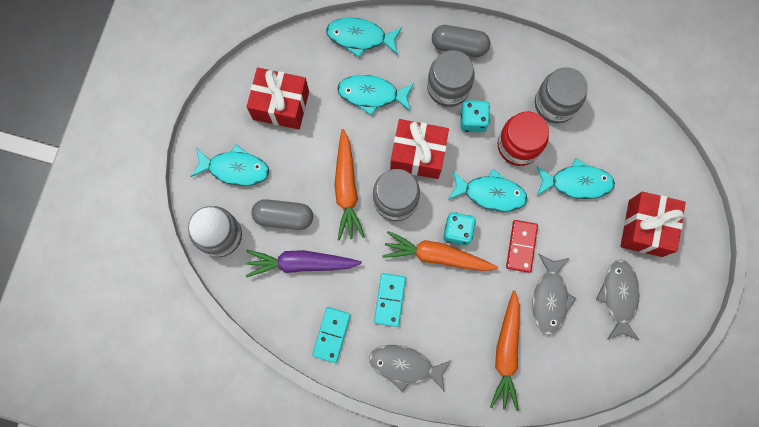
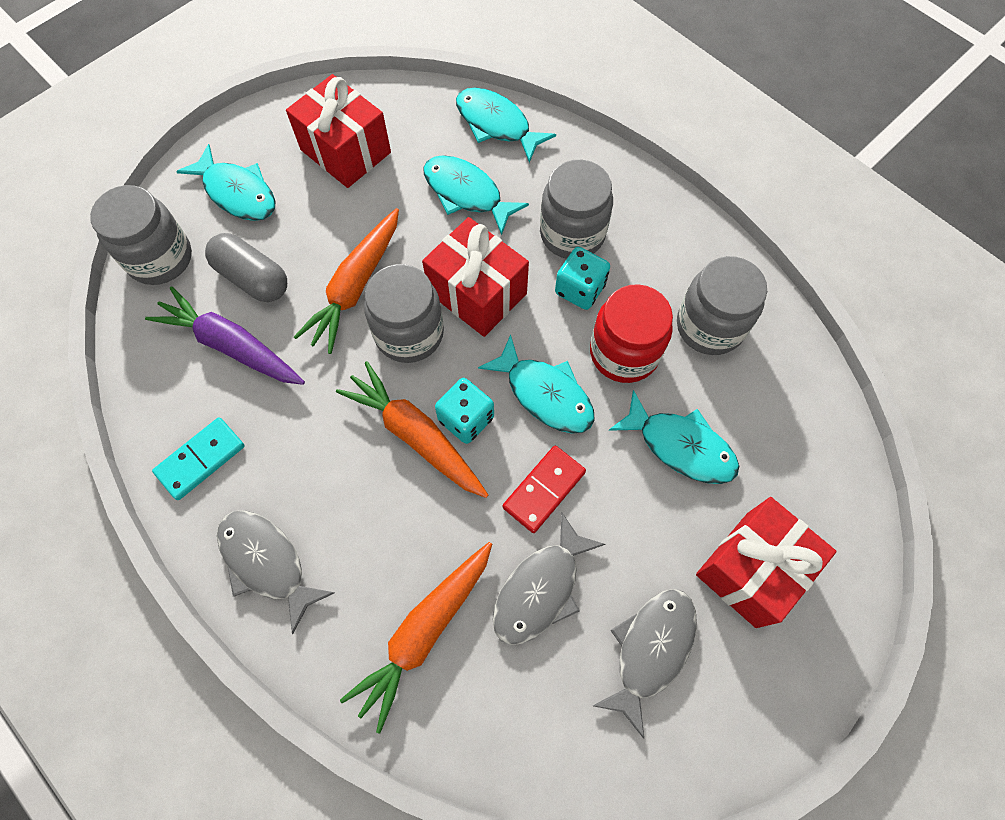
camera: 30 degrees right, 10 degrees down
(389, 300) = (310, 458): turquoise domino -> none
(459, 46) = (618, 193): grey capsule -> none

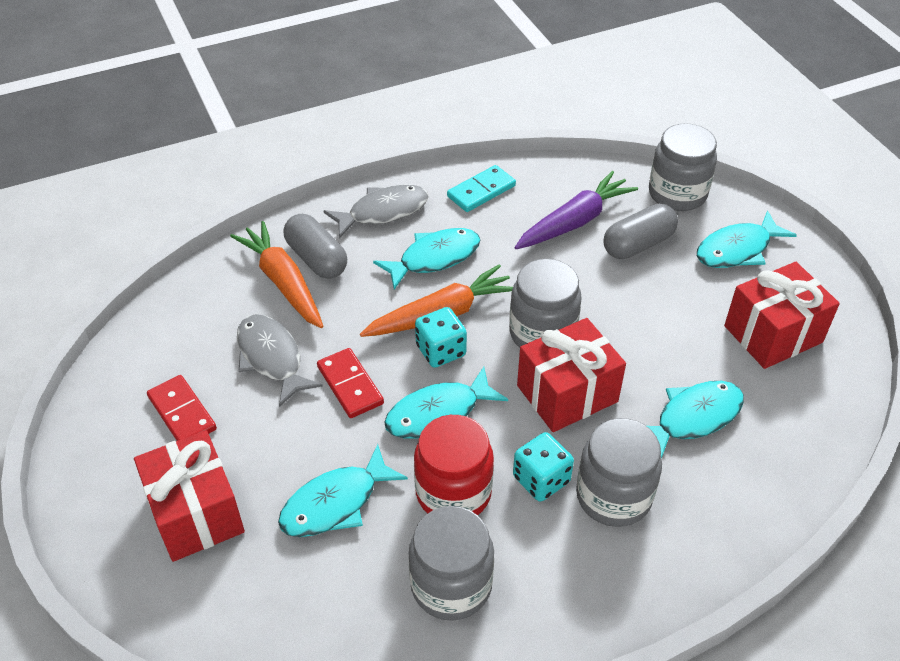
camera: 110 degrees right, 20 degrees down
(201, 459) = (481, 191): turquoise domino -> turquoise domino turned 75 degrees clockwise
(355, 286) = (606, 308): orange carrot -> none
(373, 609) = (316, 259): none -> grey capsule
(497, 124) = (787, 472): turquoise fish -> turquoise fish (434, 258)
(650, 650) = (182, 413): grey fish -> red domino

